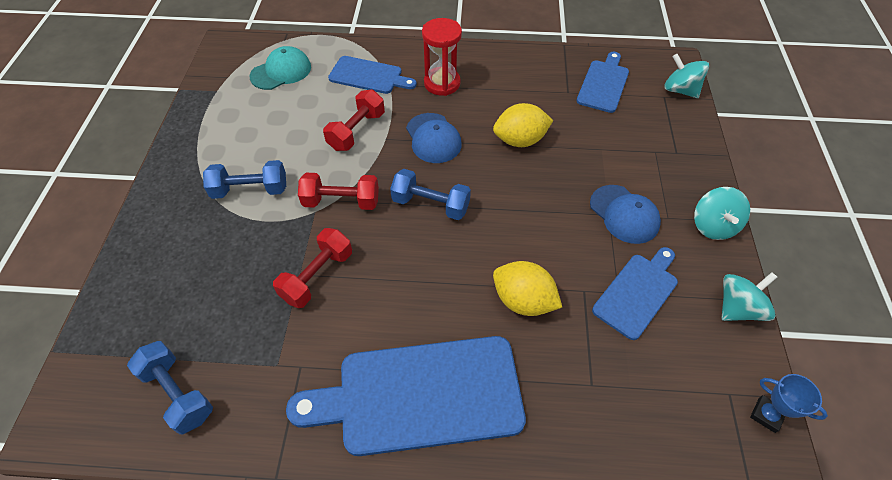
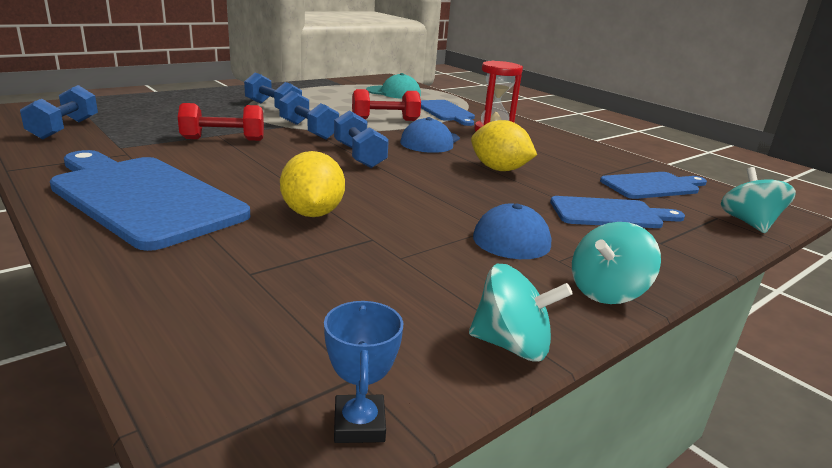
camera: 45 degrees right, 30 degrees down
(341, 201) = (308, 130): red dumbbell -> blue dumbbell
(637, 292) = (418, 268): blue cutting board -> blue cutting board (610, 214)

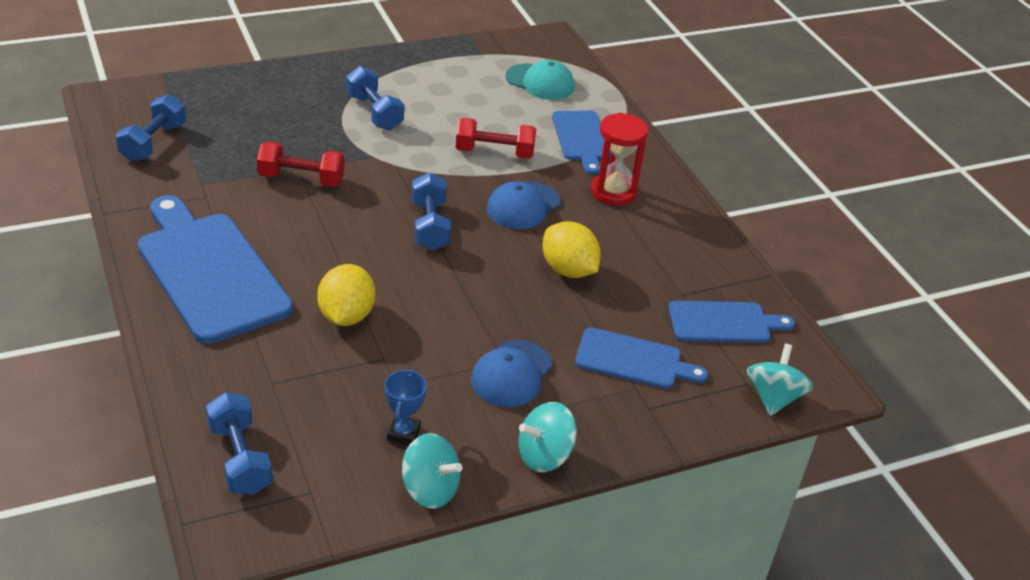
camera: 15 degrees right, 15 degrees up
(308, 130) = (396, 169): blue dumbbell -> blue dumbbell (240, 459)
(359, 424) = (298, 525): blue trophy -> blue trophy (403, 433)

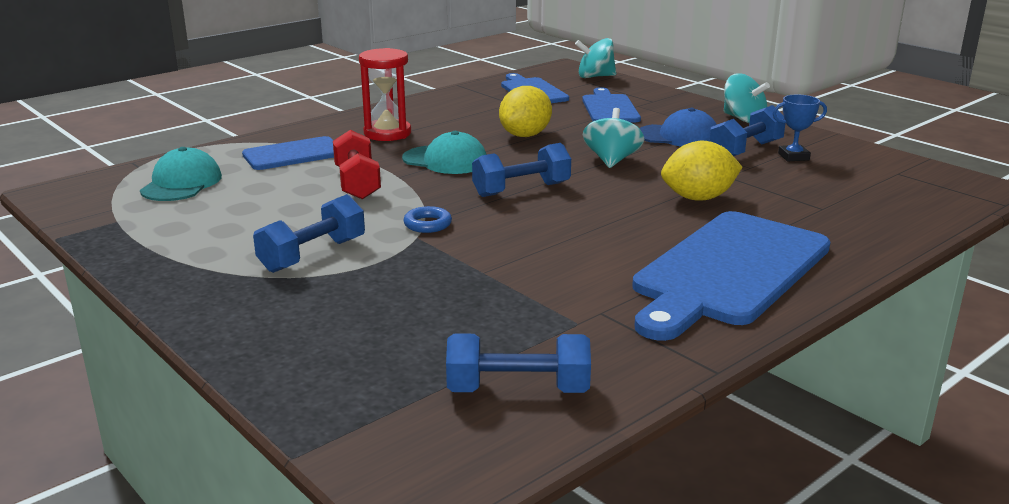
camera: 105 degrees left, 15 degrees down
(240, 459) = (916, 200): blue dumbbell -> blue dumbbell (745, 150)
(301, 179) = (504, 265): red dumbbell -> none
(392, 165) = (427, 224): none -> blue ring
(430, 490) = (829, 142): turquoise spinning top -> turquoise spinning top (612, 160)
(523, 206) = (445, 160): blue cap -> turquoise cap

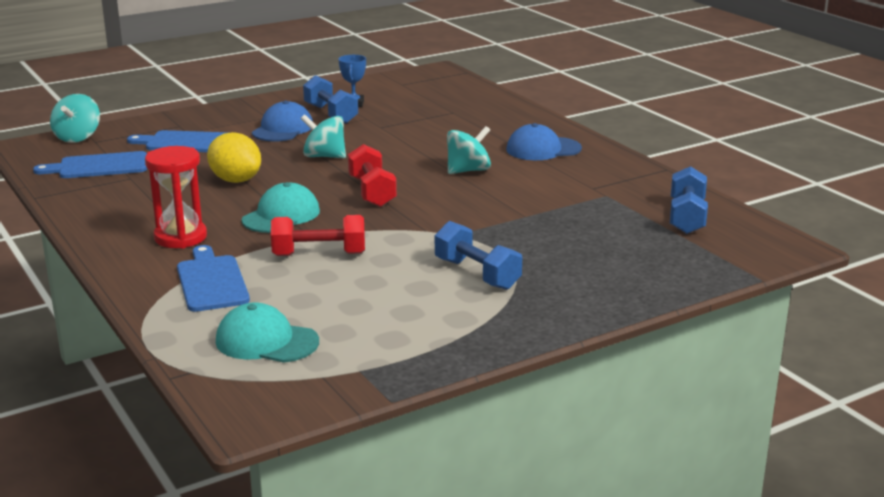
camera: 80 degrees left, 0 degrees up
(427, 224) = (430, 229): blue ring -> none
(521, 190) = (372, 192): blue dumbbell -> red dumbbell
(698, 198) = (419, 140): yellow lemon -> none
(728, 271) = (543, 149): blue cutting board -> blue cap
(743, 119) = (257, 104): turquoise spinning top -> turquoise spinning top (468, 170)

